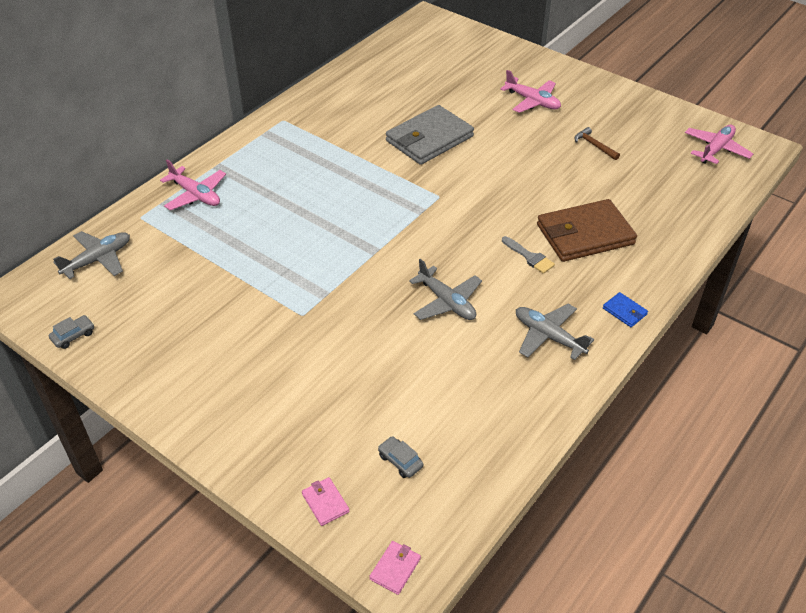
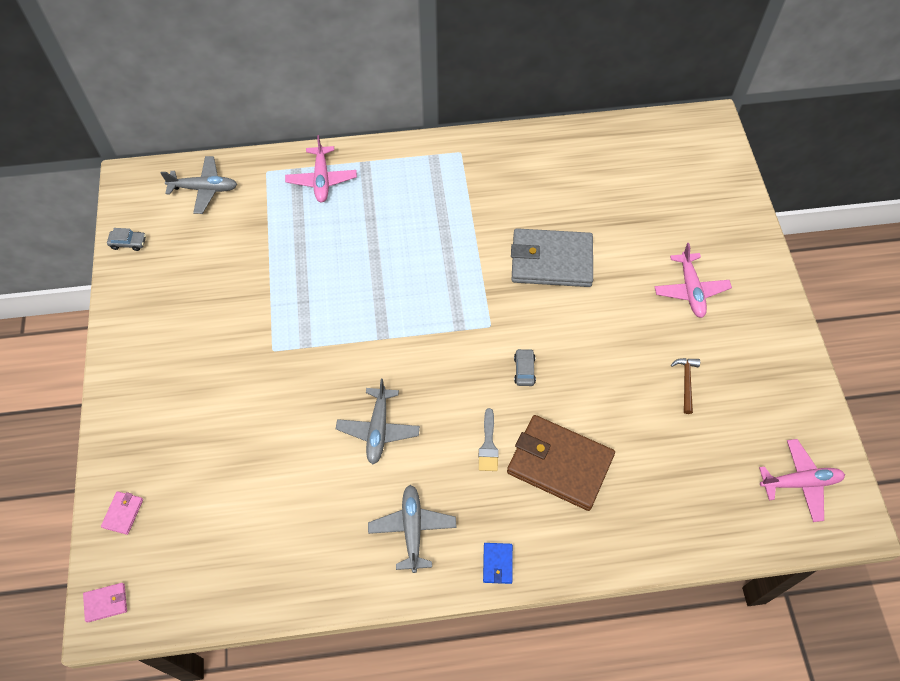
camera: 45 degrees right, 15 degrees up
(400, 461) = (198, 529): grey car -> grey car (524, 370)

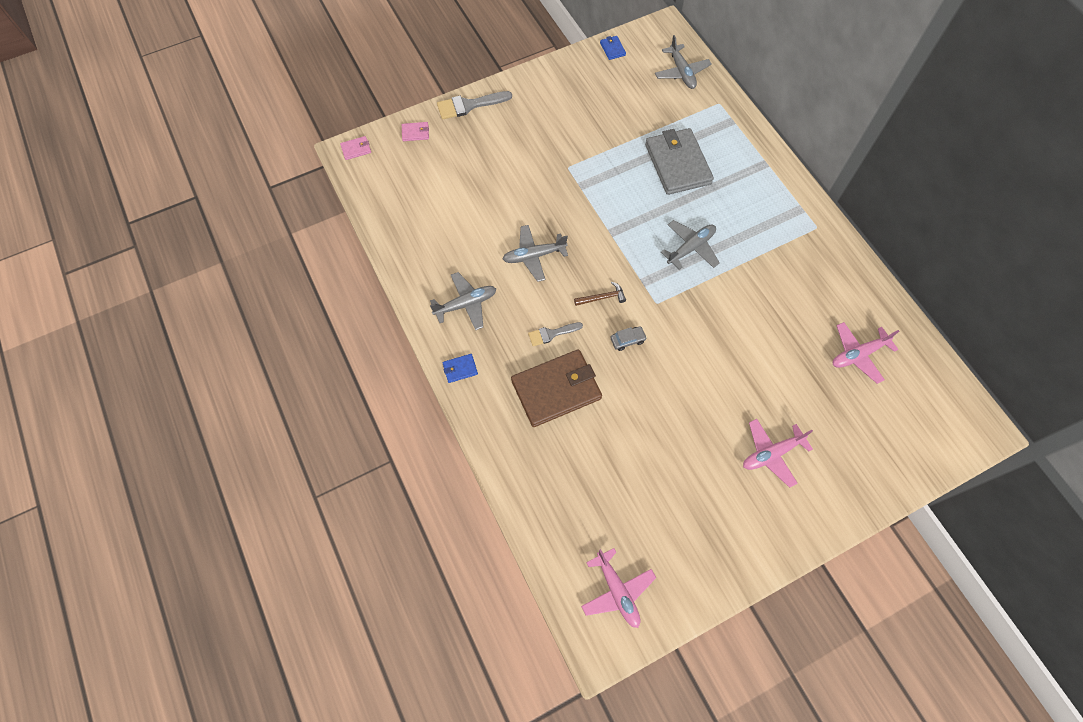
camera: 70 degrees right, 5 degrees up
(106, 603) = (356, 149): pink wallet -> pink wallet turned 75 degrees counterclockwise
(117, 431) = (469, 105): none -> grey brush
(128, 243) = (612, 49): grey car -> blue wallet
(322, 179) = (732, 141): pink plane -> pink plane (858, 354)
(436, 268) = (691, 248): none -> grey plane
(551, 261) = (742, 330): grey wallet -> grey wallet (677, 164)
(559, 464) = (556, 390): brown wallet -> brown wallet turned 60 degrees clockwise
(686, 382) = (674, 471): brown hammer -> brown hammer (602, 297)

